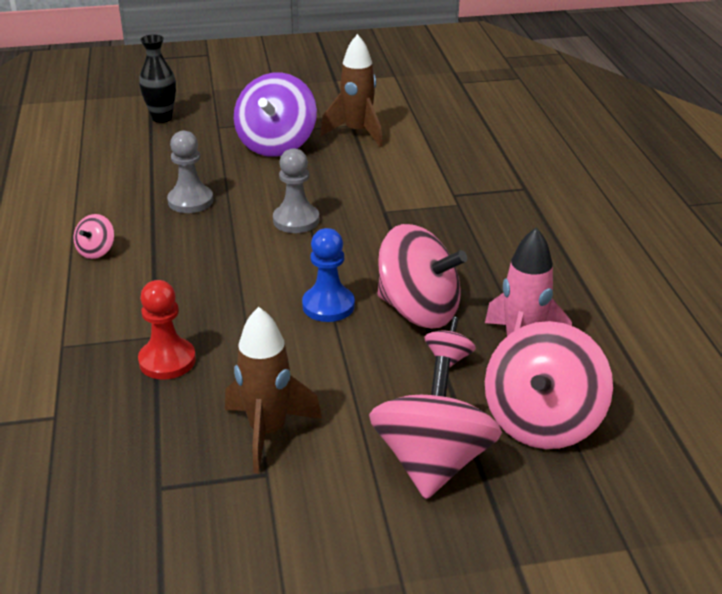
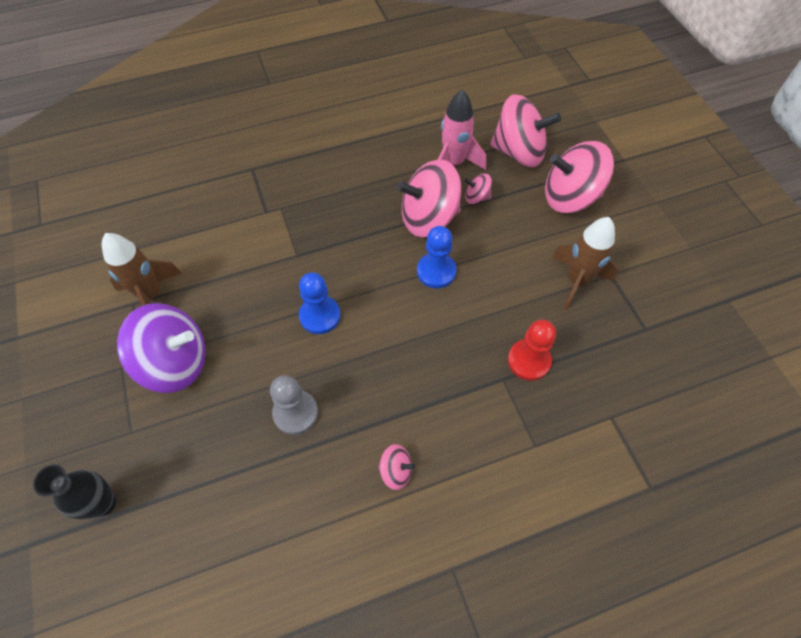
camera: 100 degrees left, 25 degrees up
(296, 220) = (320, 316): grey pawn -> blue pawn
(418, 310) = (429, 218): pink spinning top -> pink spinning top turned 120 degrees counterclockwise

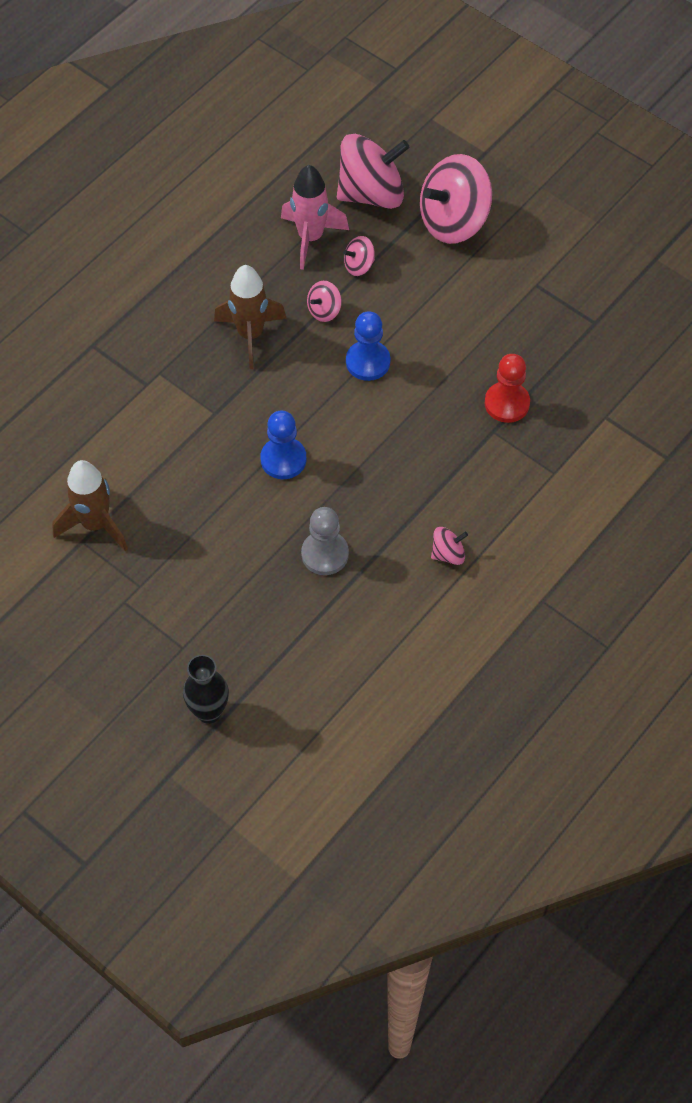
camera: 30 degrees left, 0 degrees up
(176, 362) = (175, 570): purple spinning top -> none
(429, 218) = (324, 310): pink spinning top -> pink spinning top, size x0.45
(576, 281) = (508, 306): brown rocket -> brown rocket (250, 335)

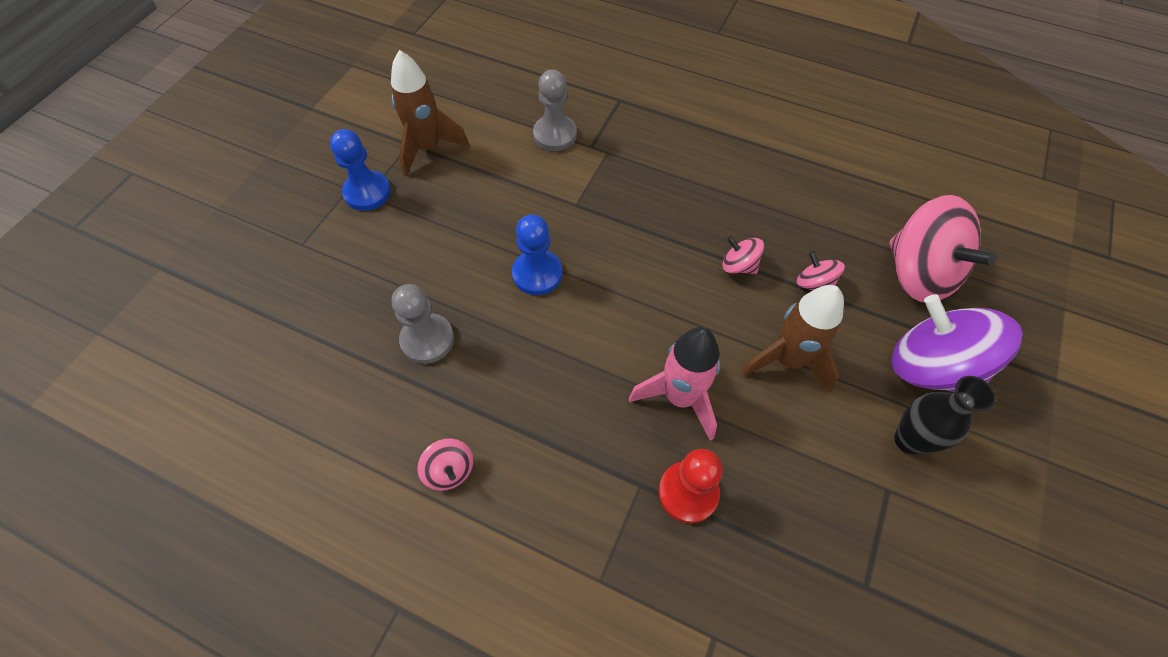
camera: 75 degrees right, 0 degrees up
(120, 411) = (555, 135): none -> grey pawn
(209, 712) = (230, 282): black vase -> black vase (908, 440)
(250, 335) = (680, 210): brown rocket -> brown rocket (787, 360)
(310, 238) = (826, 231): pink rocket -> pink rocket (680, 397)
(368, 362) = (689, 323): blue pawn -> blue pawn (367, 192)
(453, 221) = (930, 367): pink spinning top -> purple spinning top

